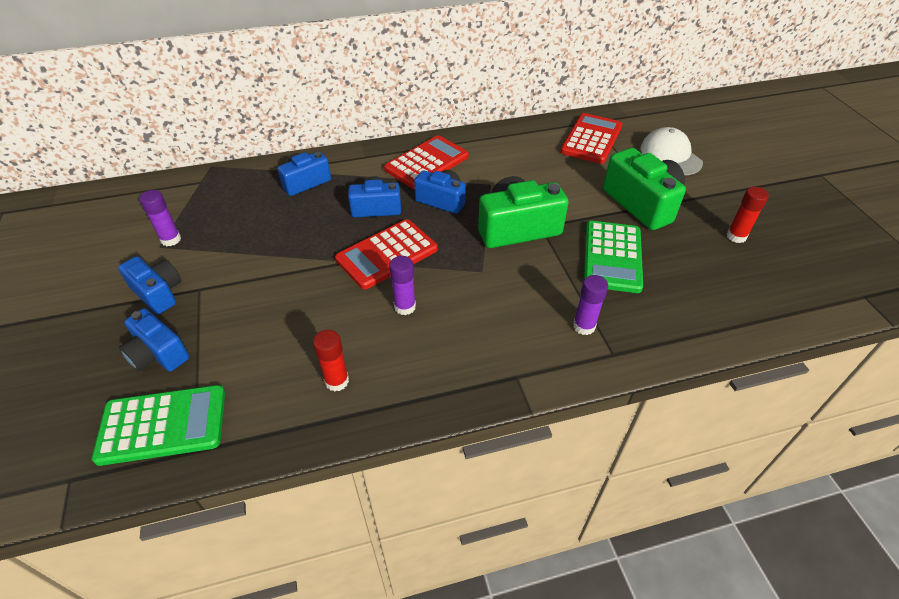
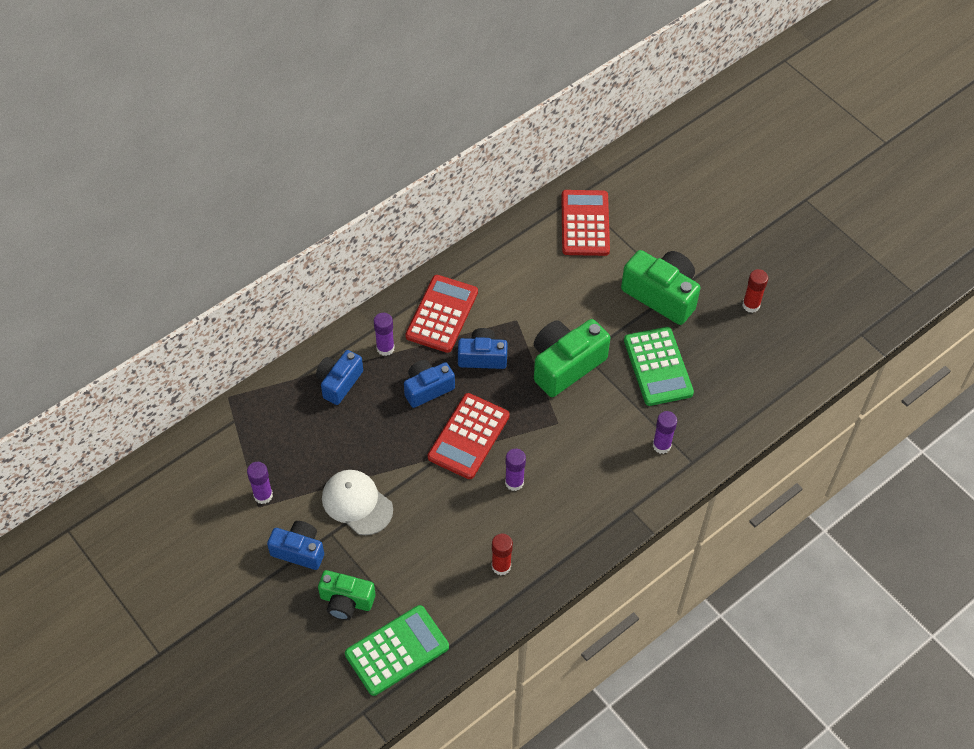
camera: 25 degrees left, 10 degrees up
(158, 354) = (346, 601): blue camera -> green camera
(362, 171) = (385, 348): none -> purple glue stick
(670, 155) = (667, 221): white cap -> white cap (357, 503)

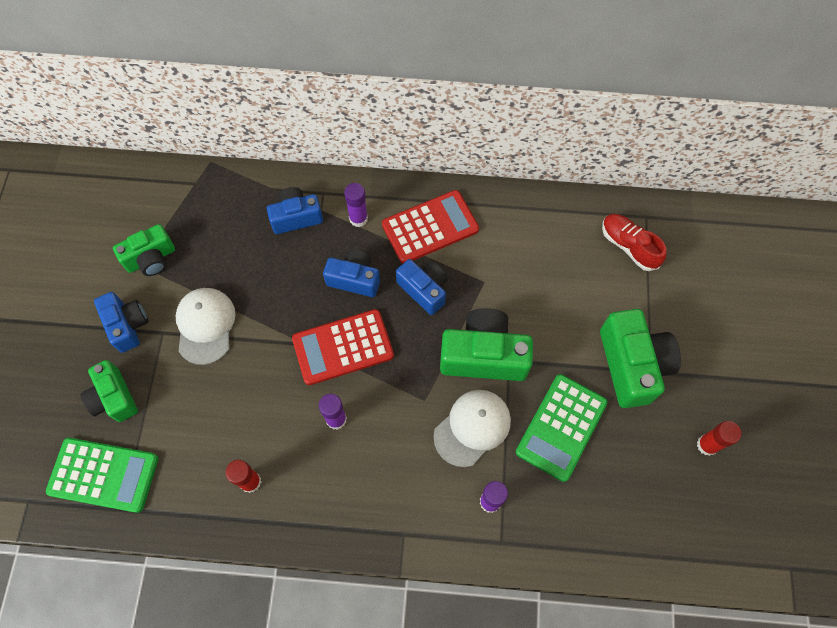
camera: 45 degrees right, 10 degrees up
(263, 495) = (151, 259): purple glue stick -> green camera
(585, 223) = (628, 246): red calculator -> red shoe
(605, 413) = (472, 428): none -> white cap

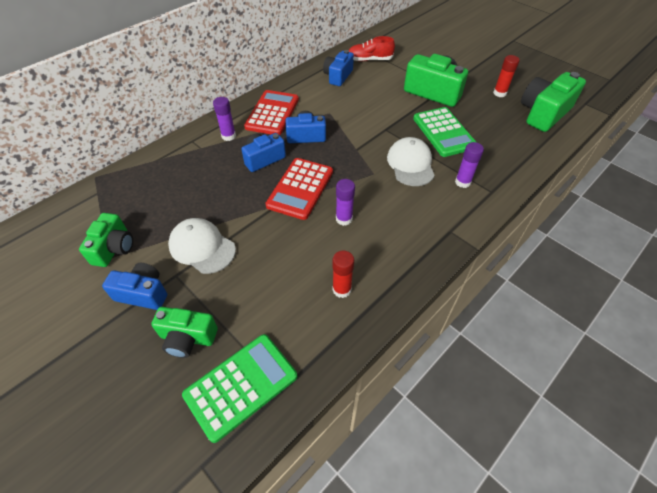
camera: 50 degrees left, 15 degrees down
(296, 217) = (190, 160): blue camera -> blue camera (338, 76)
(483, 355) = (372, 136): green camera -> green camera (543, 113)

